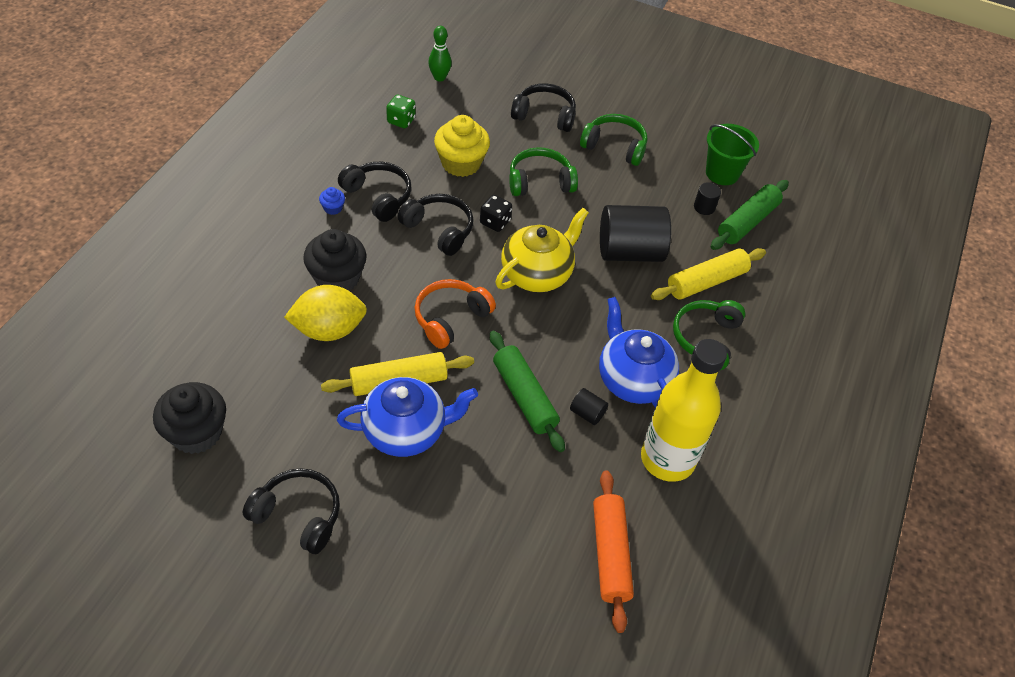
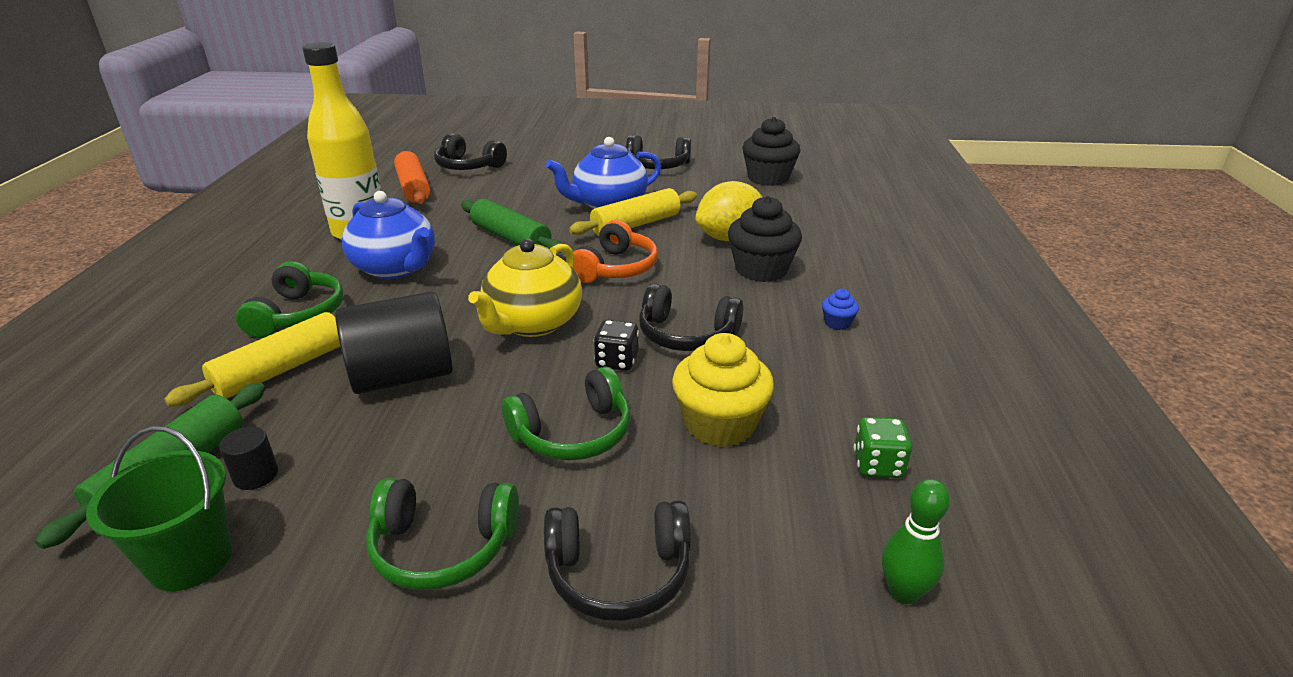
camera: 165 degrees right, 20 degrees down
(378, 196) = (797, 349): black headphones -> black headphones (468, 166)
(587, 413) = (444, 241): black cylinder -> none

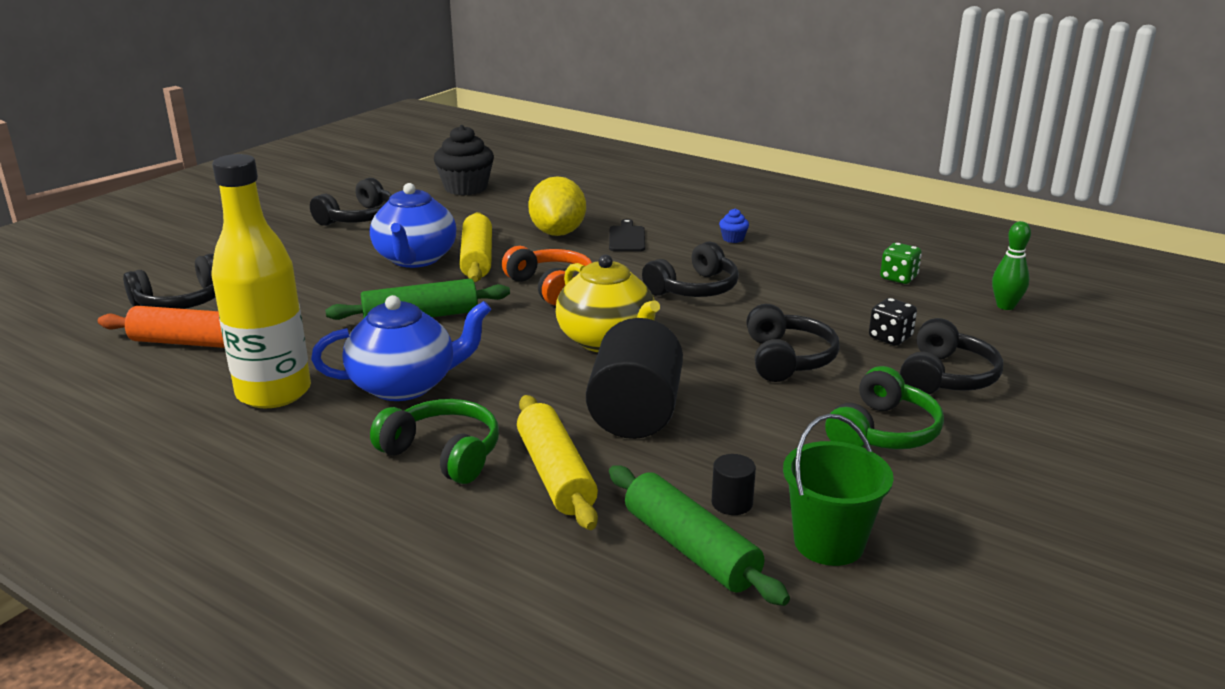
camera: 60 degrees left, 5 degrees down
(573, 433) = (787, 359): green headphones -> black headphones
(617, 361) = (705, 322): black dice -> black dice (890, 338)
(720, 424) = (819, 309): yellow cupcake -> none
(761, 270) = (627, 238): black cupcake -> black cutting board

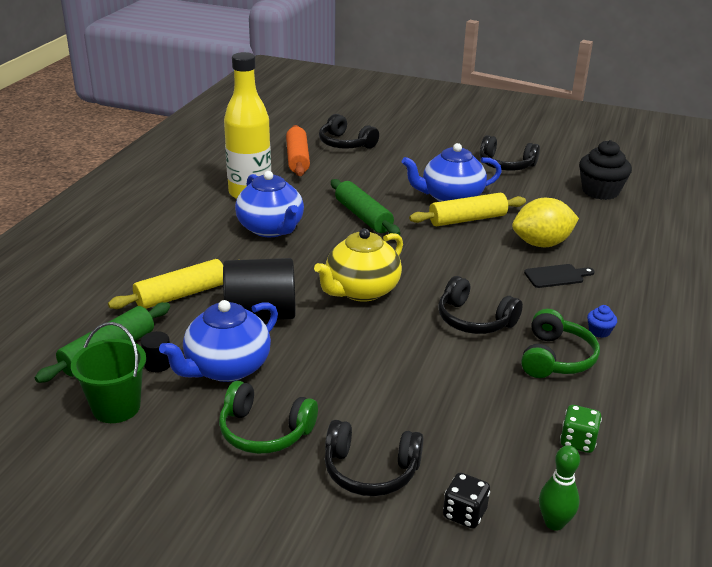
camera: 75 degrees right, 5 degrees up
(443, 454) = (197, 255): green headphones -> green headphones (555, 358)
(551, 287) = (438, 256): orange headphones -> none
(752, 448) = (226, 368): none -> blue teapot
(787, 359) = (367, 377): black headphones -> none
(890, 338) = (434, 435): black dice -> black dice (464, 513)

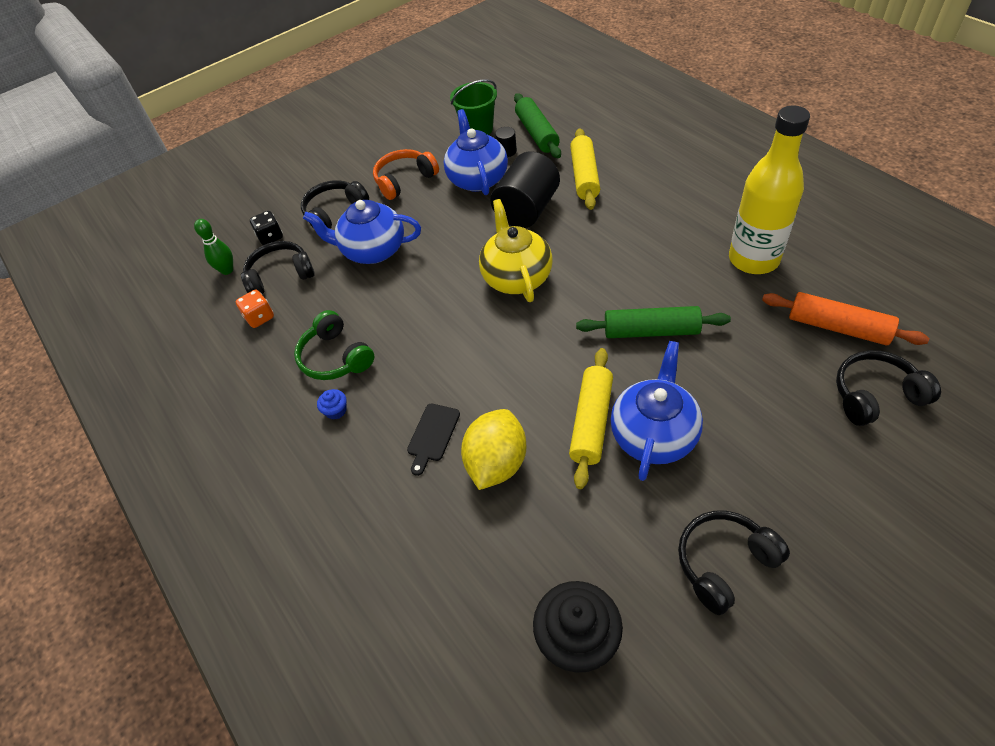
camera: 130 degrees right, 20 degrees up
(264, 431) = (404, 180): green headphones -> orange headphones
(271, 229) = (664, 253): blue teapot -> blue teapot (373, 250)
(474, 320) = (421, 331): black headphones -> black headphones (280, 276)
(577, 441) = (259, 317): green dice -> orange dice

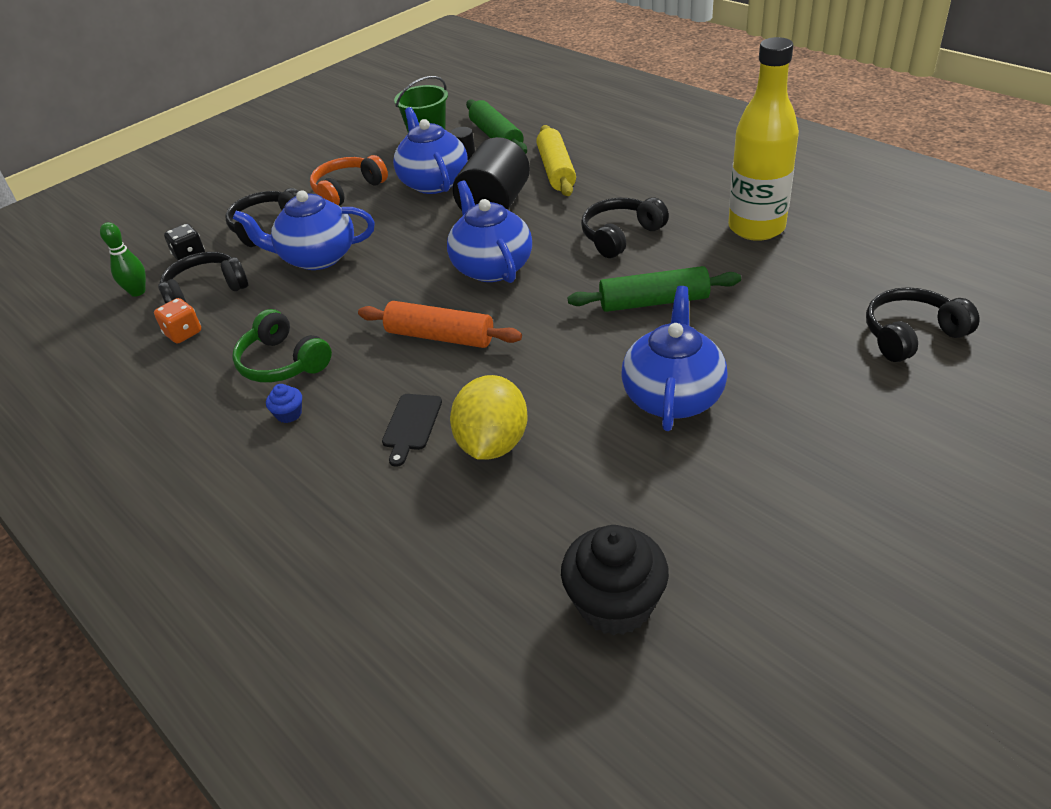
camera: 10 degrees left, 10 degrees down
(516, 277) = (491, 267): yellow teapot -> blue teapot
(591, 422) = (599, 392): yellow rolling pin -> none
(724, 563) = (774, 508): black headphones -> black headphones (620, 236)
(838, 327) = (859, 279): orange rolling pin -> orange rolling pin (440, 336)

